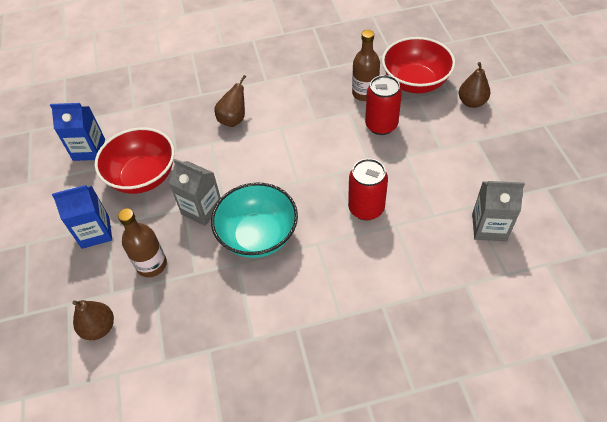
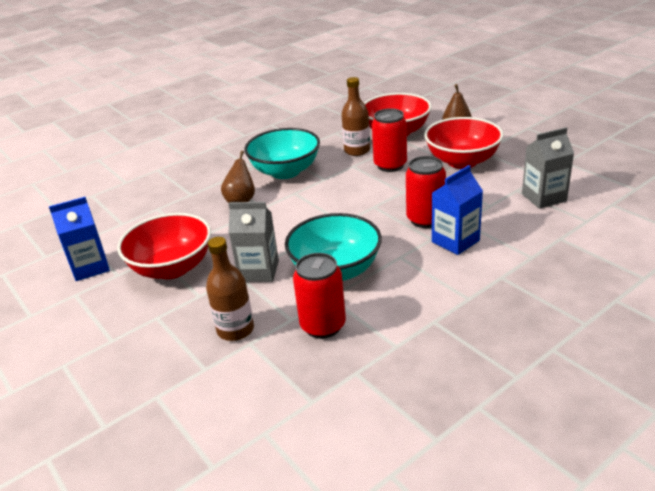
camera: 25 degrees left, 20 degrees down
(95, 232) = (147, 327): blue carton -> blue carton (455, 241)
(99, 328) = (211, 402): brown pear -> none
(213, 291) = (323, 326): none -> red can
(289, 97) = (285, 171): none -> turquoise bowl
(448, 146) = (462, 161): none -> red bowl

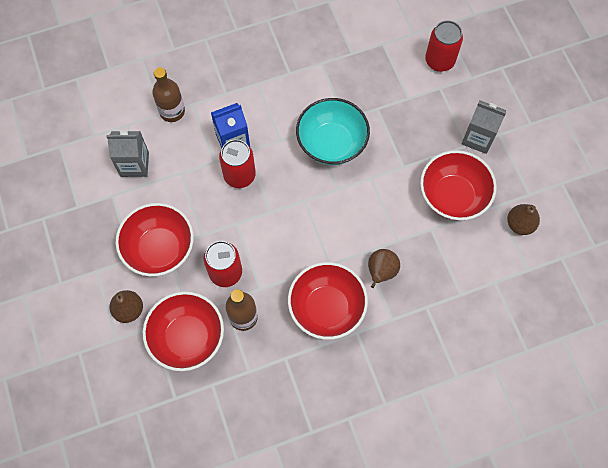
camera: 165 degrees left, 35 degrees up
(90, 267) = (519, 224): blue carton -> brown pear
(235, 330) = (415, 112): brown bottle -> brown bottle (172, 111)
(259, 271) = (387, 165): grey carton -> grey carton (478, 138)
(285, 171) = (326, 308): turquoise bowl -> red bowl
(323, 326) = (358, 94): red can -> red can (439, 61)

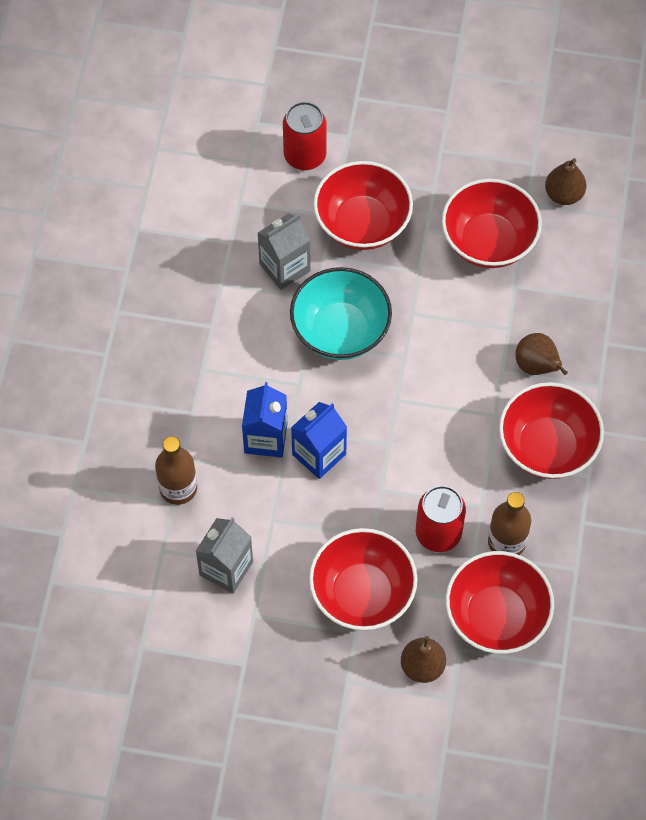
camera: 60 degrees left, 5 degrees down
(239, 175) = (319, 454): red can -> blue carton
(414, 117) = (362, 223): none -> red bowl
(478, 138) = (432, 174): grey carton -> grey carton (284, 267)

